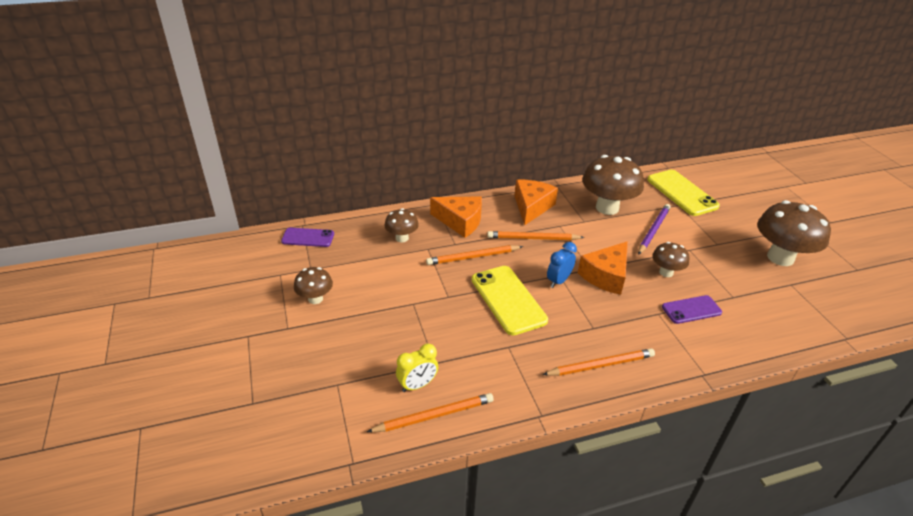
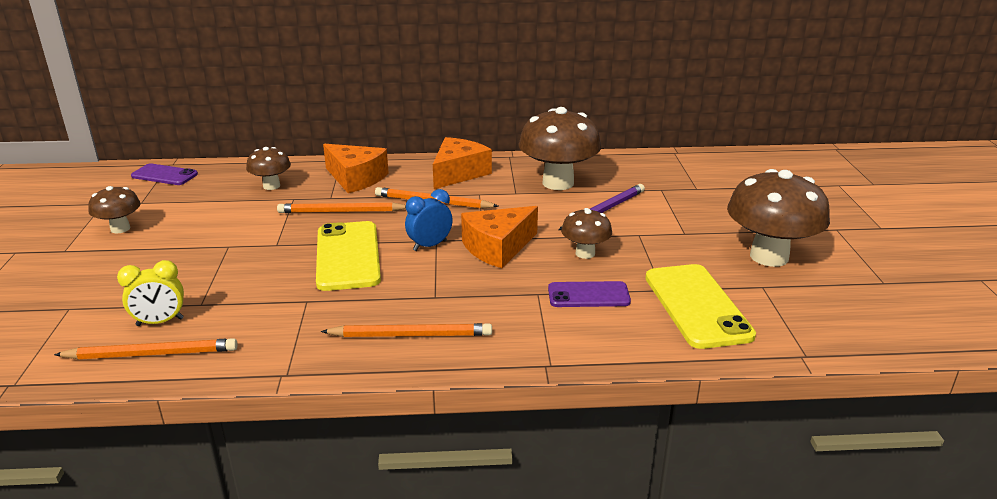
camera: 15 degrees right, 10 degrees down
(682, 193) = (676, 178): yellow phone -> yellow phone (697, 306)

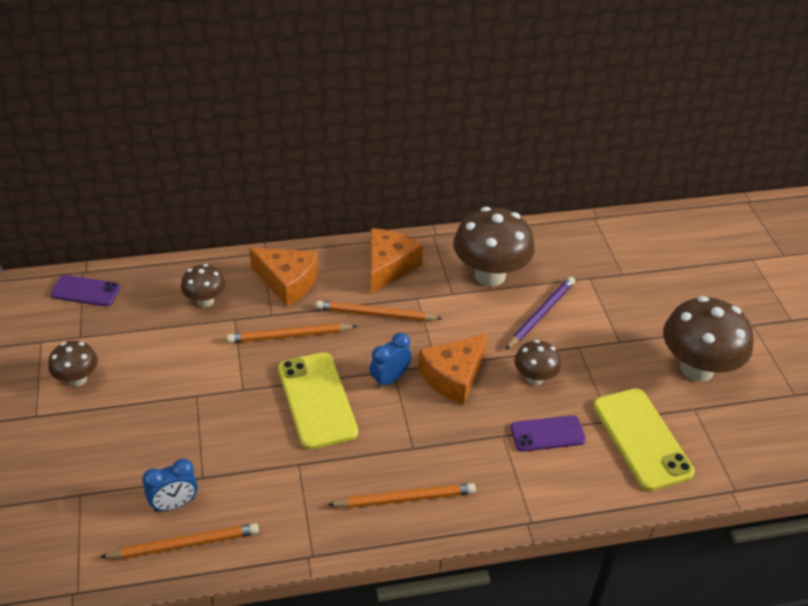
camera: 10 degrees left, 15 degrees up
(160, 322) = (174, 504): yellow clock -> blue clock

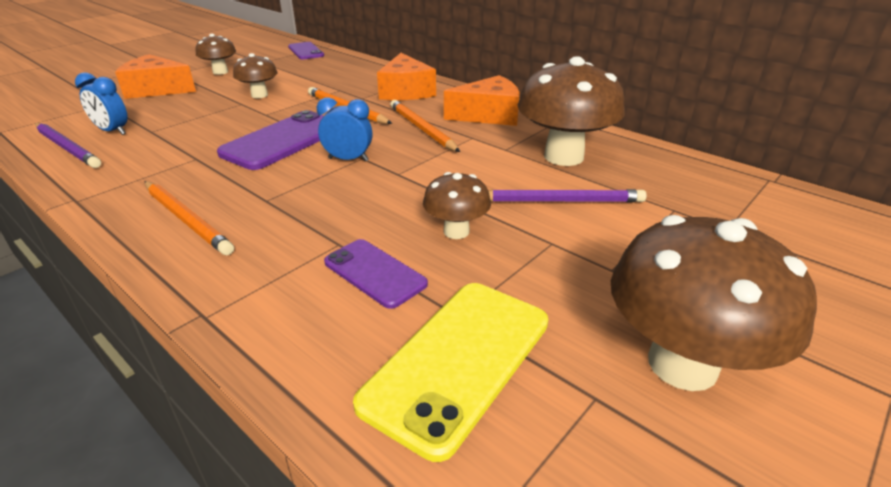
camera: 55 degrees right, 10 degrees down
(184, 544) = (67, 147): orange pencil -> purple pencil
(205, 301) = (344, 77): brown mushroom -> brown mushroom (259, 95)
(317, 400) = (283, 141): yellow phone -> purple phone
(453, 377) = (392, 186): orange cheese -> orange cheese (157, 89)

